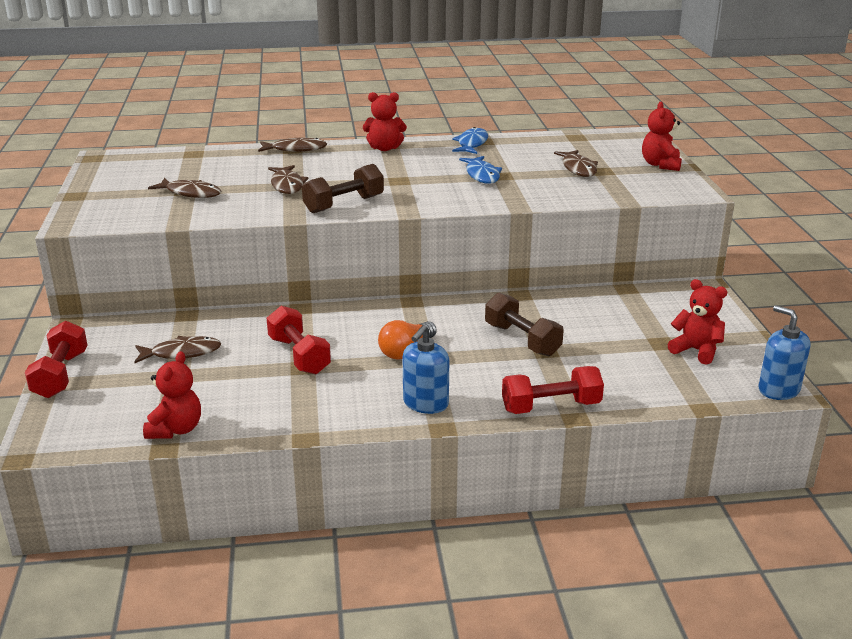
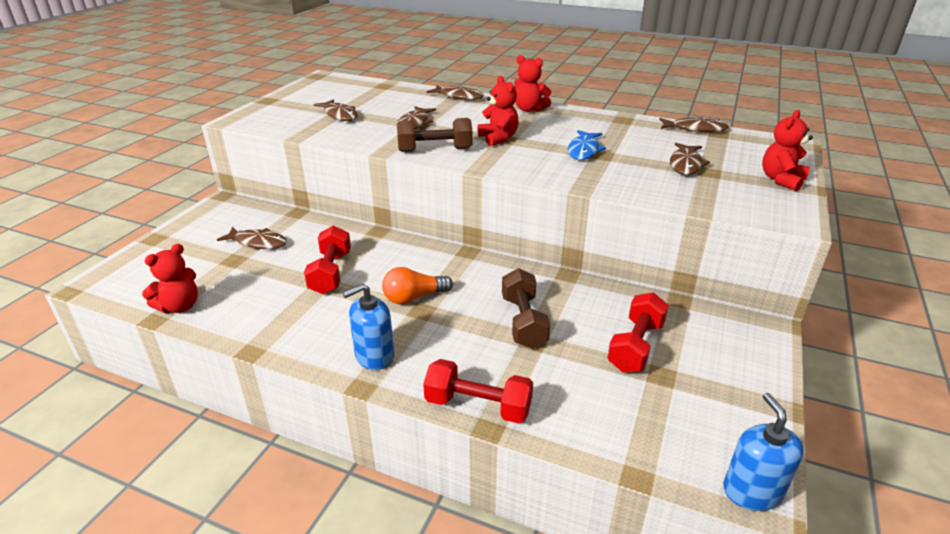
camera: 30 degrees right, 5 degrees up
(61, 375) = (170, 234): red dumbbell -> red dumbbell (636, 346)
(472, 144) = (609, 120): blue fish -> none
(553, 137) = (695, 129): none -> brown fish
(696, 350) = (692, 399): red teddy bear -> red teddy bear (498, 138)

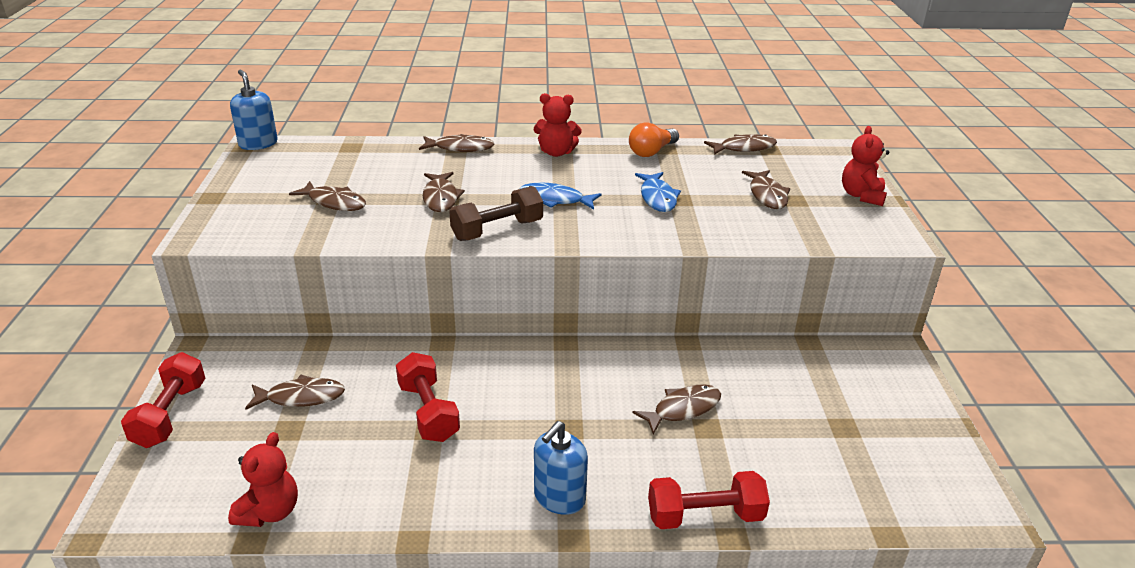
camera: 25 degrees left, 0 degrees up
(414, 297) = (549, 415): orange light bulb -> orange light bulb (651, 152)
(498, 138) = (555, 200): red teddy bear -> blue fish
(523, 322) = (682, 409): brown dumbbell -> brown fish
(636, 346) = (803, 404): red dumbbell -> red dumbbell (170, 415)
(752, 491) = (981, 513): blue soap dispenser -> blue soap dispenser (258, 144)

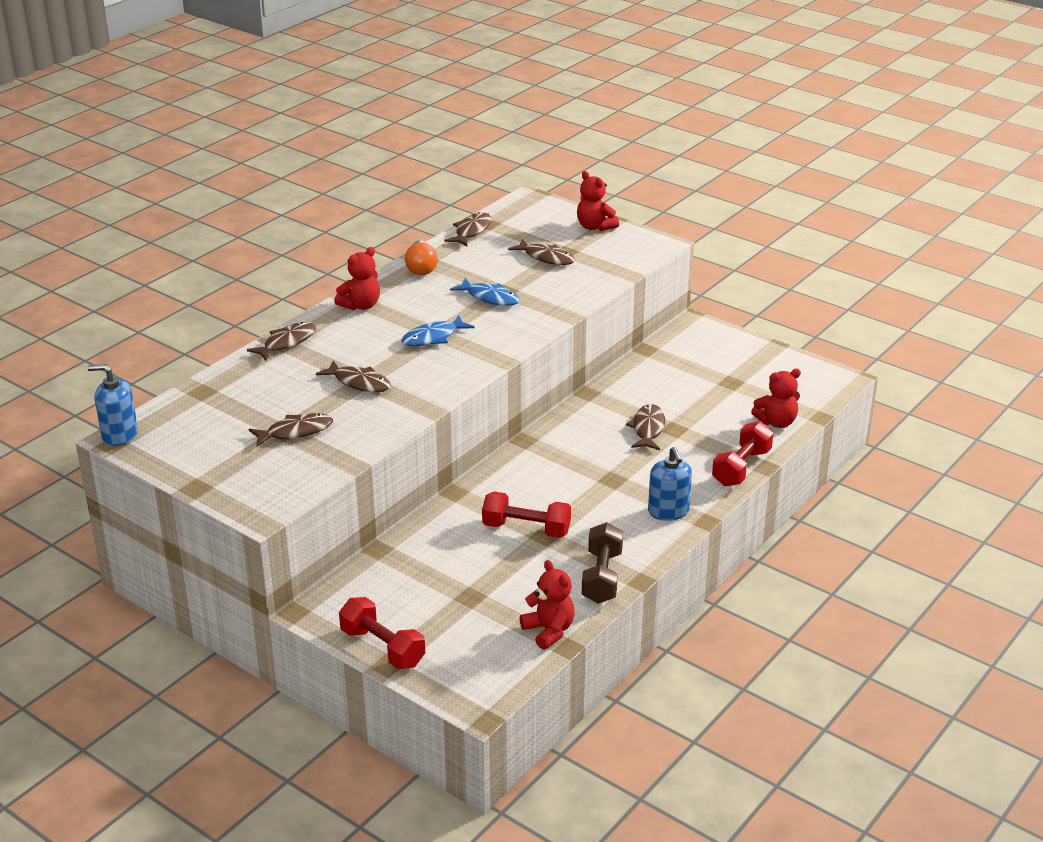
camera: 50 degrees left, 0 degrees up
(301, 397) = (439, 579): brown fish -> none
(497, 230) = (443, 378): brown dumbbell -> brown dumbbell (602, 577)
(826, 501) = (776, 422): none -> red teddy bear

